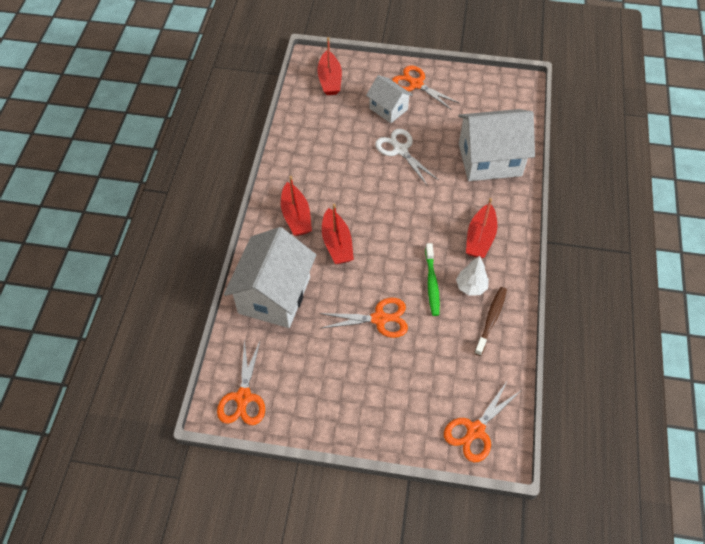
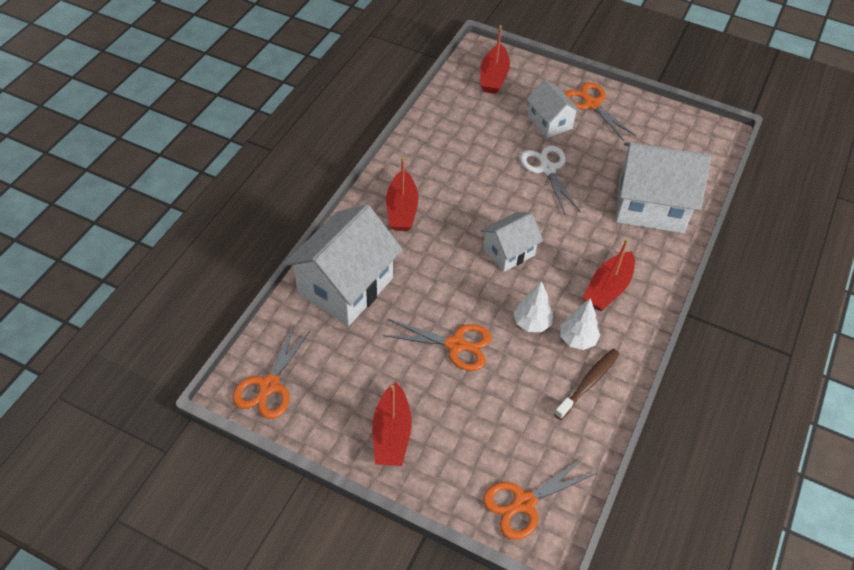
camera: 15 degrees right, 5 degrees down
(337, 243) = (437, 250): red boat -> red boat (391, 433)
(394, 229) = (509, 252): none -> white house
(432, 283) = (531, 323): green toothbrush -> white tree

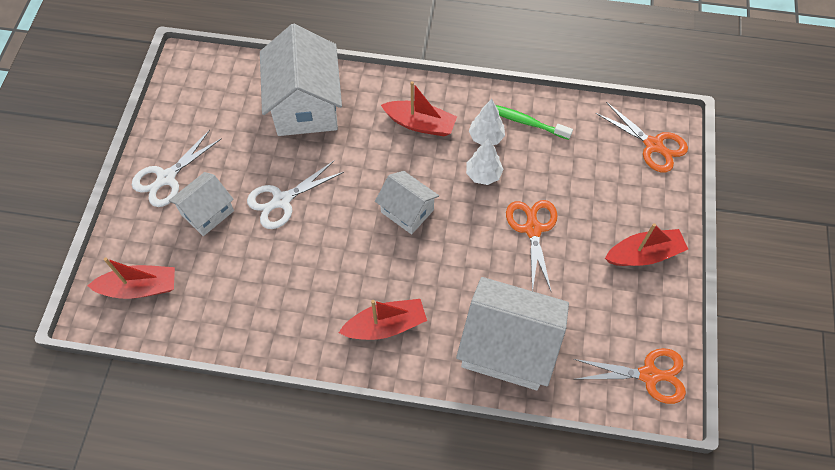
camera: 105 degrees left, 10 degrees up
(588, 383) = (526, 122): brown toothbrush -> green toothbrush
(592, 104) = (166, 178): orange scissors -> white scissors

